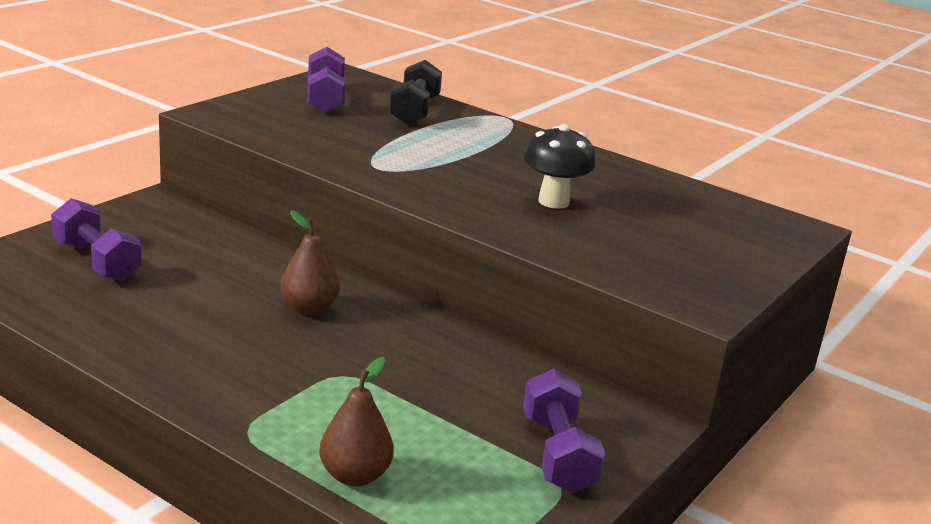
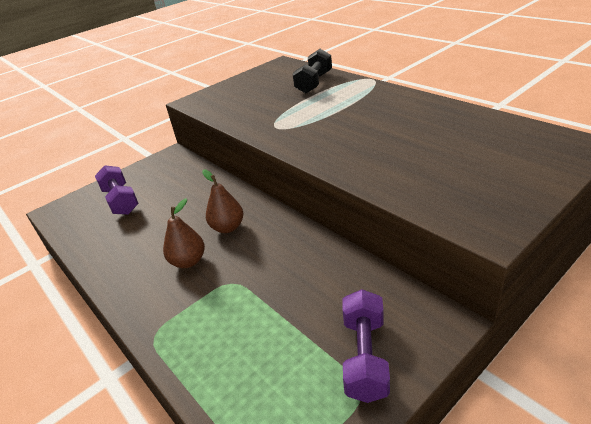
camera: 20 degrees right, 10 degrees up
(325, 99) = (263, 81): purple dumbbell -> none
(355, 476) = (210, 379): brown pear -> brown pear (188, 261)
(553, 202) = (387, 141): black mushroom -> none

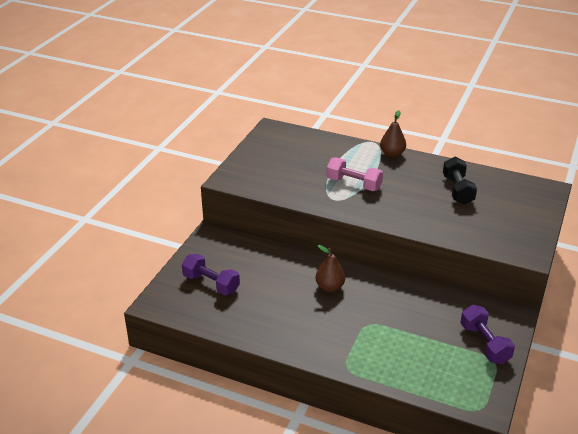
camera: 30 degrees left, 0 degrees up
(188, 261) = (323, 317): brown pear -> brown pear (392, 154)
(312, 115) = (353, 184): none -> pink dumbbell
(314, 83) = (326, 150): black dumbbell -> black dumbbell (457, 190)

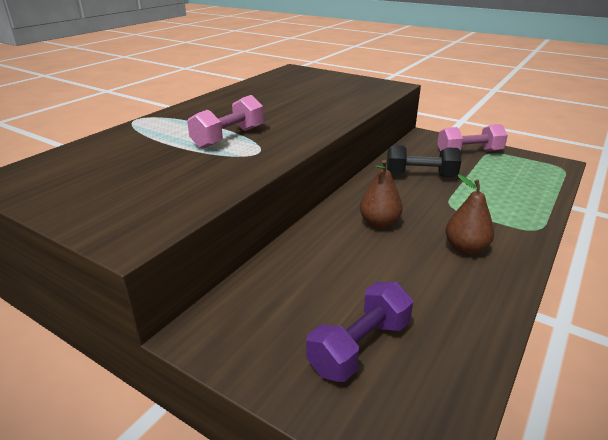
camera: 80 degrees left, 5 degrees down
(392, 154) = (178, 112): brown pear -> brown pear (465, 248)
(457, 190) = (276, 95): black dumbbell -> black dumbbell (420, 175)
(484, 344) = (469, 152): purple dumbbell -> pink dumbbell

